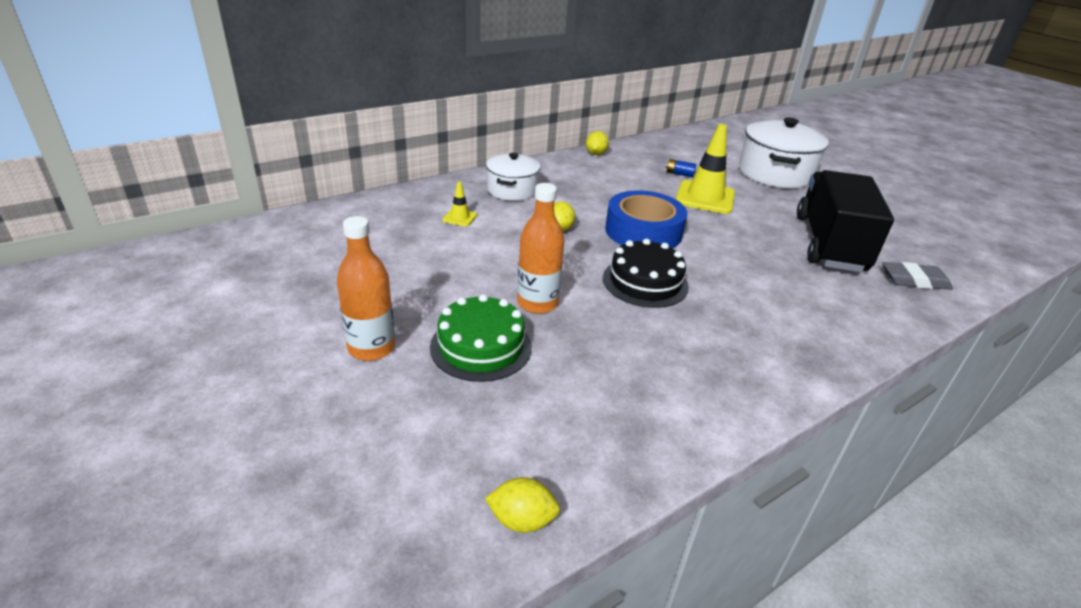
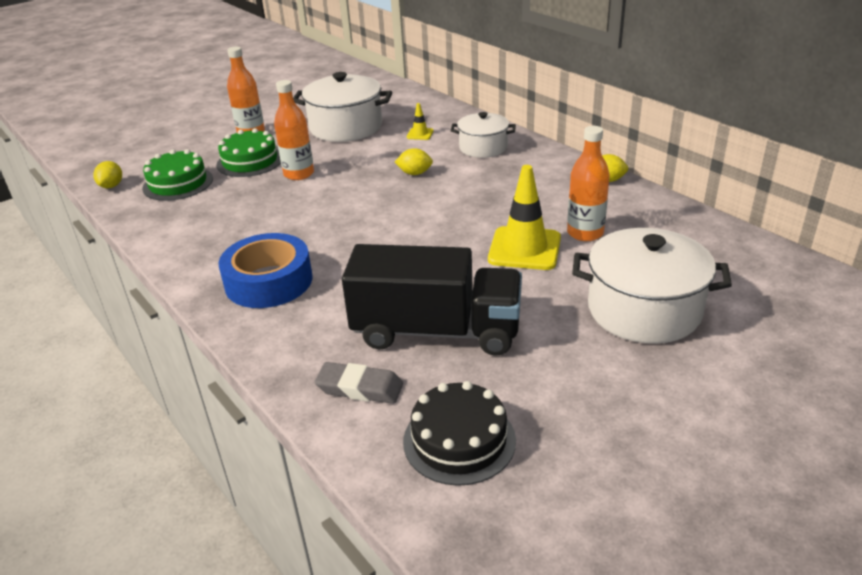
camera: 90 degrees right, 0 degrees up
(407, 263) = (346, 127): none -> white pot
(535, 422) = (178, 183): none -> green cake
(643, 231) = (424, 212): blue tape -> blue tape (269, 281)
(645, 282) = (333, 214): black cake -> black cake (459, 440)
(679, 174) = (585, 233): blue battery -> orange bottle
(914, 280) = (360, 388): grey eraser -> grey eraser turned 75 degrees counterclockwise

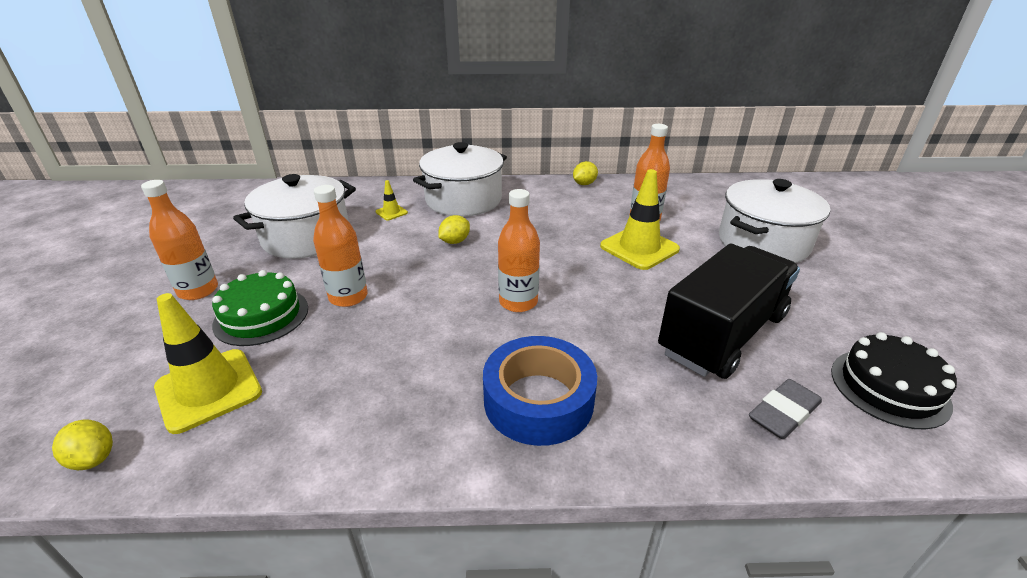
camera: 55 degrees left, 0 degrees up
(178, 183) = (209, 390): green cake -> yellow traffic cone
(368, 230) = (518, 302): none -> orange bottle
(483, 147) = (463, 200): white pot -> white pot, size x1.63

